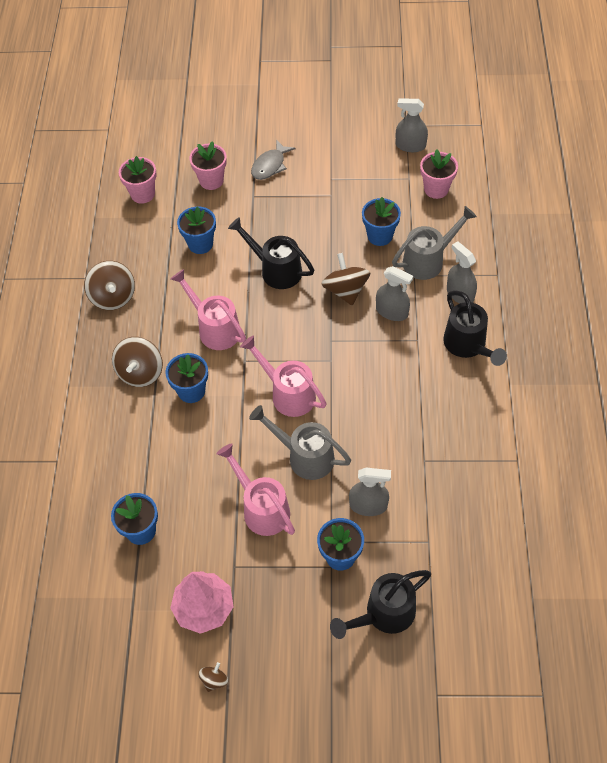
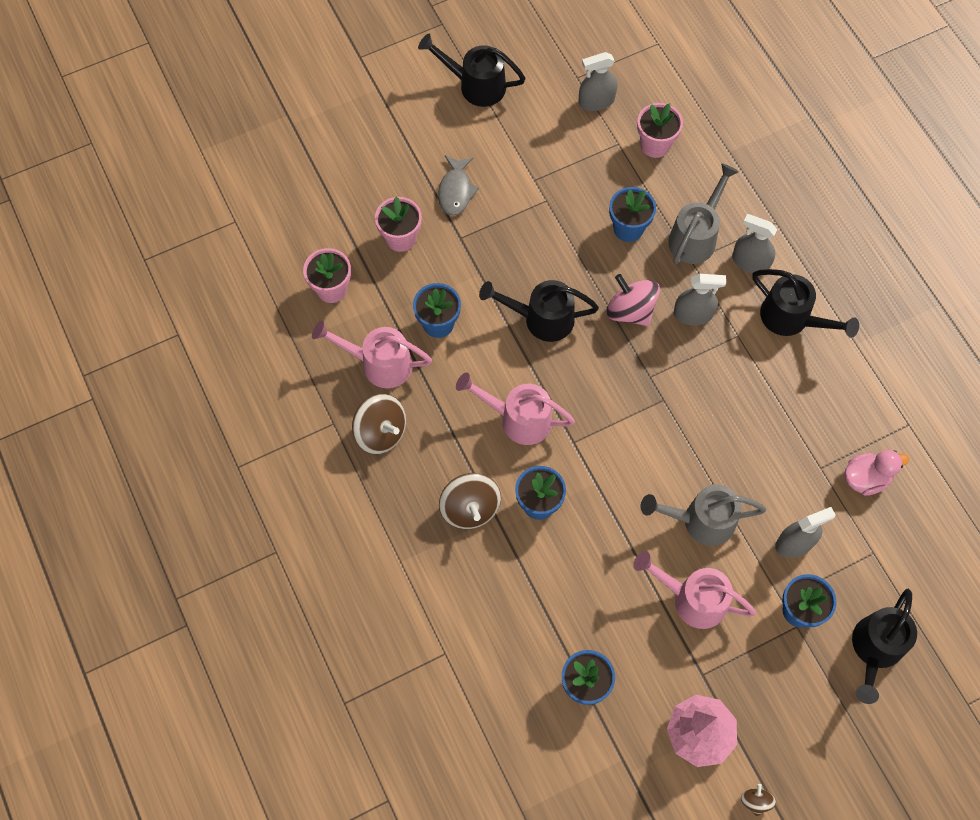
camera: 30 degrees left, 10 degrees up
(288, 393) = (641, 458): pink watering can -> pink watering can (379, 363)
(328, 105) = (475, 85): none -> black watering can
(345, 290) = (630, 310): brown spinning top -> pink spinning top
(457, 484) = (866, 478): none -> pink duck

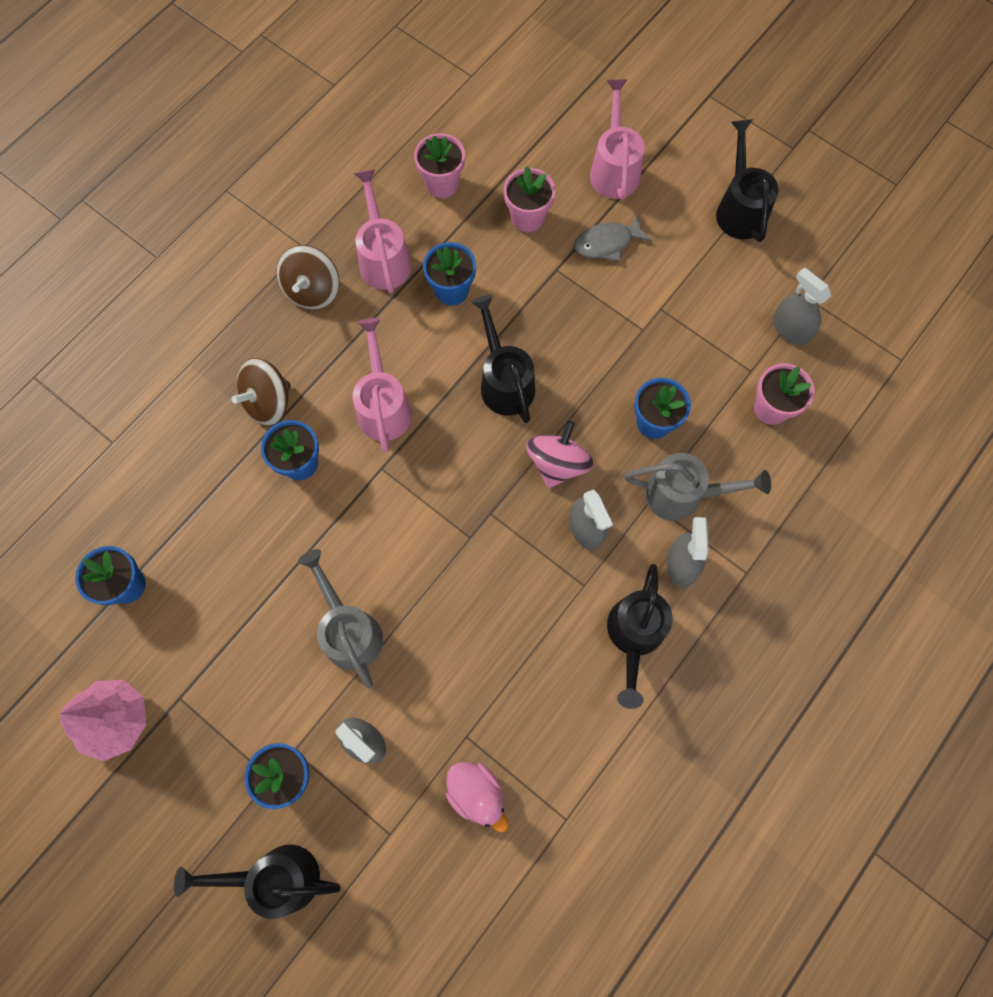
camera: 65 degrees right, 5 degrees up
(692, 598) = (258, 655): pink watering can -> pink watering can (614, 169)
(755, 801) = (62, 806): brown spinning top -> none

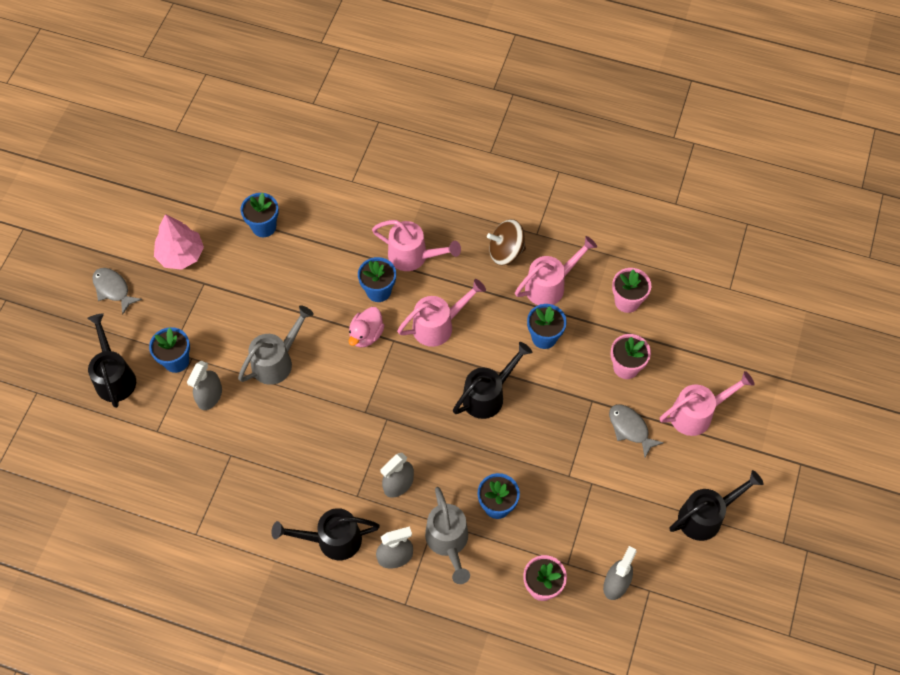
camera: 70 degrees right, 10 degrees down
(126, 841) = (113, 289): none -> grey fish
(268, 402) = (413, 256): brown spinning top -> pink watering can
(476, 793) = (196, 473): pink duck -> pink duck (366, 335)
(557, 463) = (439, 450): pink spinning top -> none

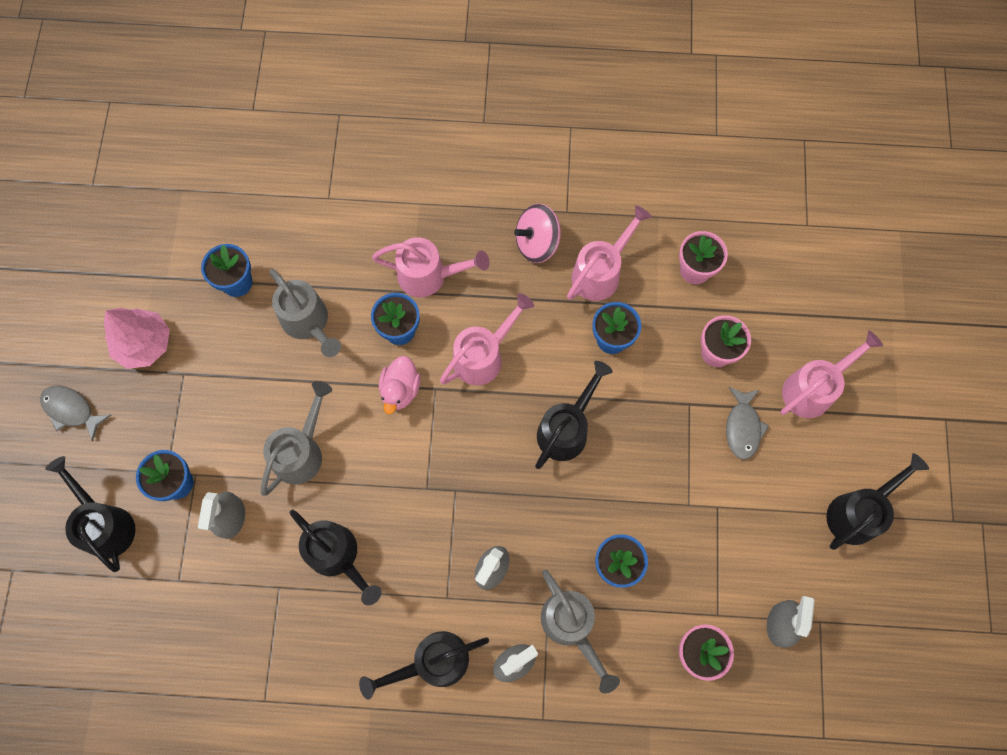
camera: 15 degrees left, 10 degrees up
(282, 444) = (338, 556): none -> black watering can
(310, 269) = (308, 323): none -> grey watering can
(506, 252) = (537, 243): brown spinning top -> pink spinning top
(630, 428) = (742, 427): grey fish -> grey fish turned 120 degrees counterclockwise

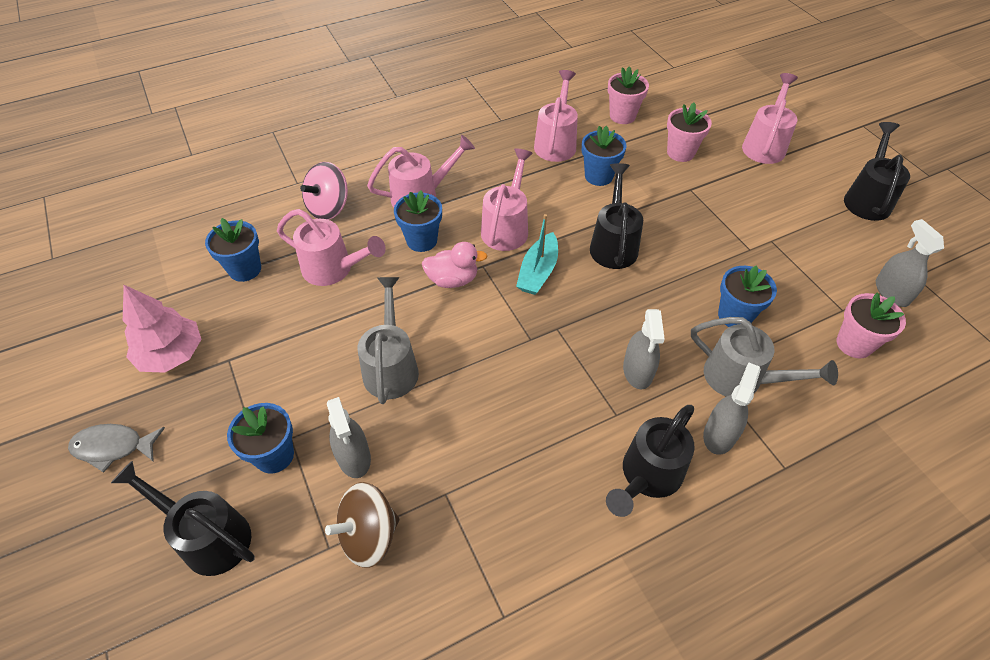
camera: 30 degrees left, 20 degrees down
(209, 588) = (369, 535): none -> brown spinning top
(308, 323) = (334, 269): grey watering can -> pink watering can
(338, 556) = (487, 434): black watering can -> none
(400, 390) = (453, 280): pink duck -> pink duck turned 75 degrees counterclockwise
(478, 422) = (538, 272): none -> turquoise boat
(537, 243) = (493, 145): pink spinning top -> pink spinning top (329, 208)
(742, 427) = (740, 186): grey fish -> none

